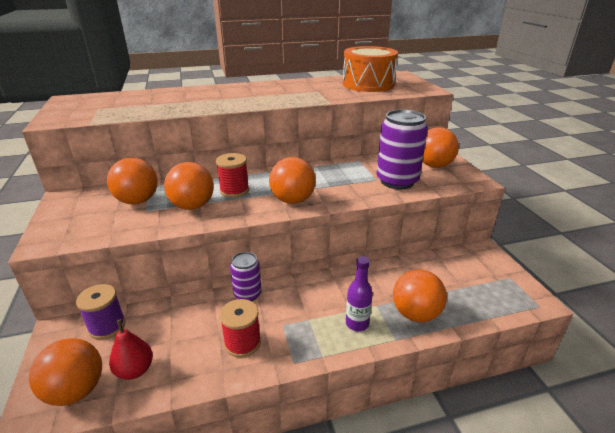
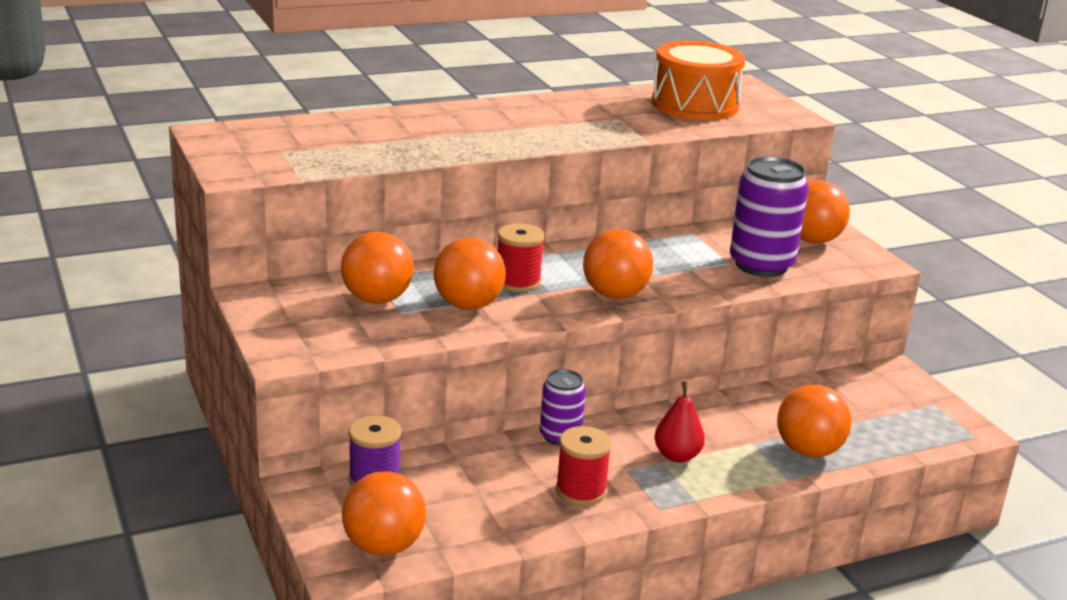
camera: 10 degrees left, 5 degrees down
(135, 370) = (449, 524): red pear -> red pear (677, 456)
(357, 323) = (730, 464): purple bottle -> none

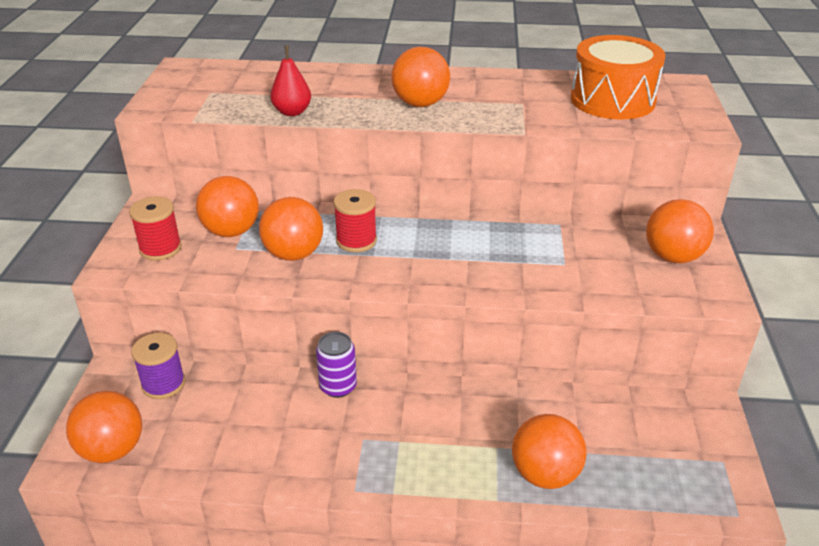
camera: 30 degrees right, 10 degrees up
(581, 491) = (305, 448): red spool -> red spool (160, 249)
(615, 295) = (425, 273): orange ball -> orange ball (420, 104)
(677, 456) = (418, 439): red pear -> red pear (292, 112)
(761, 265) = (594, 273): purple can -> none

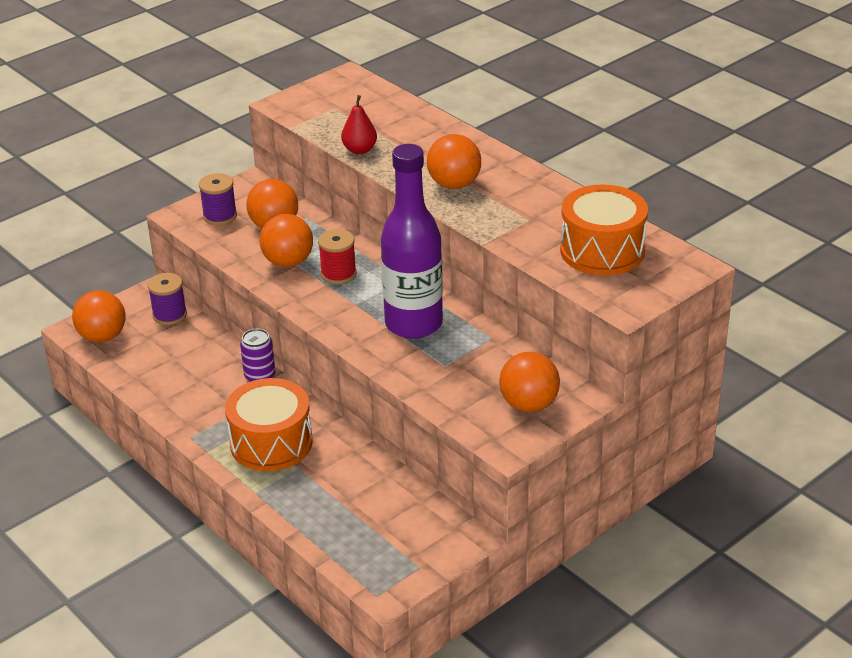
camera: 45 degrees right, 0 degrees up
(160, 249) = (220, 216): red spool -> purple spool
(439, 441) = (271, 443): none -> orange drum
(485, 246) = (413, 324): none -> purple bottle
(545, 474) = (302, 499): orange ball -> none

